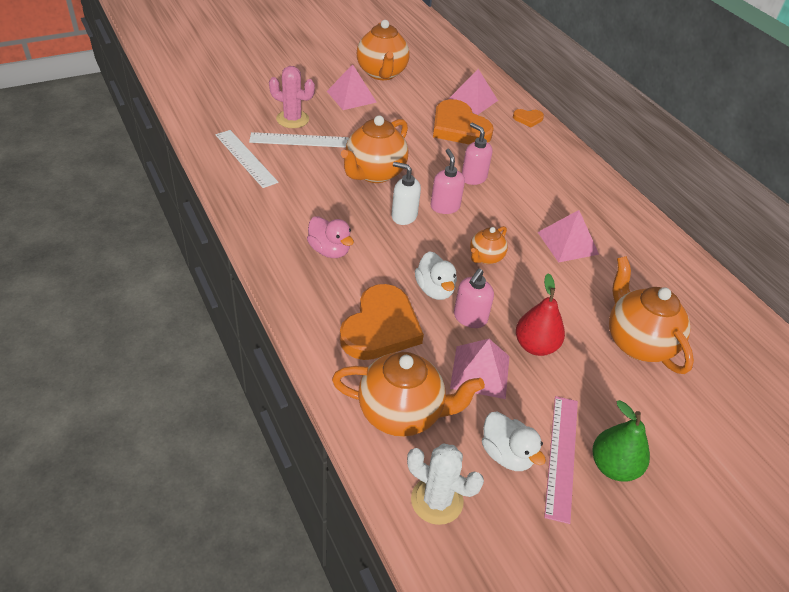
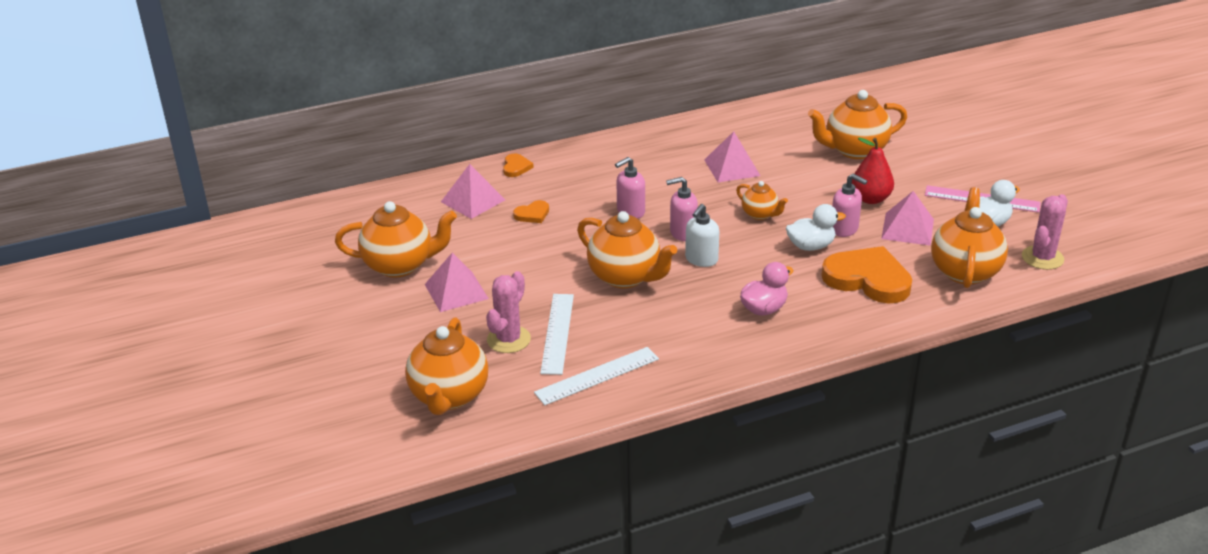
camera: 80 degrees left, 10 degrees down
(231, 97) = (449, 396): none -> orange teapot
(437, 500) = (1042, 258): white cactus -> pink cactus
(459, 127) = (532, 214): orange heart -> orange heart, size x0.45
(613, 466) = (983, 178): green pear -> none

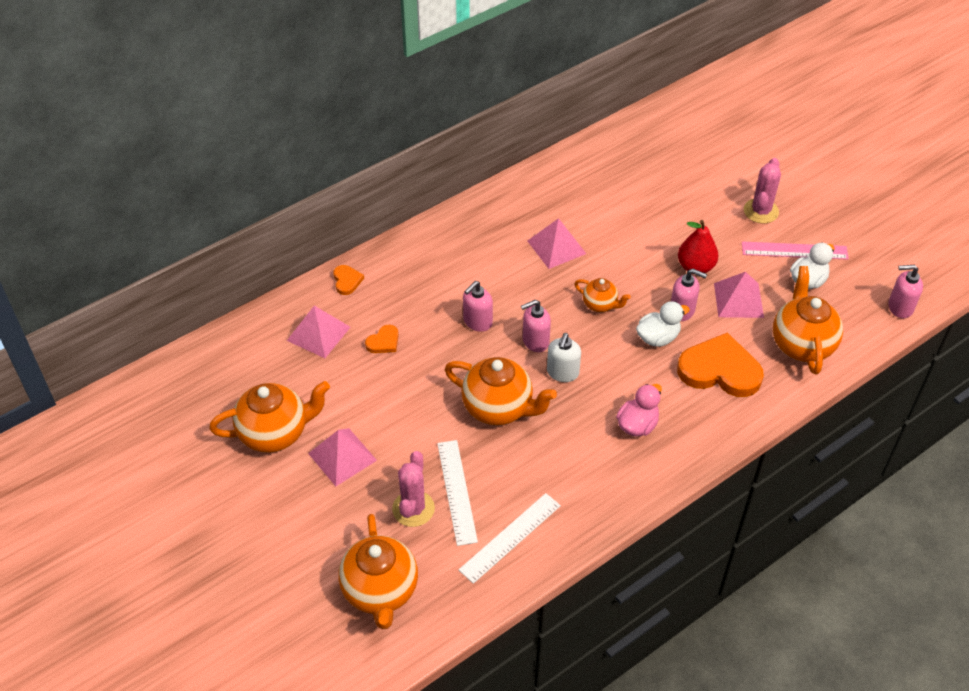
camera: 15 degrees left, 15 degrees up
(854, 150) = (664, 205): orange teapot -> none
(1042, 258) = (864, 316): pink cactus -> pink cactus (761, 211)
(1085, 256) = (900, 307): none -> pink soap dispenser

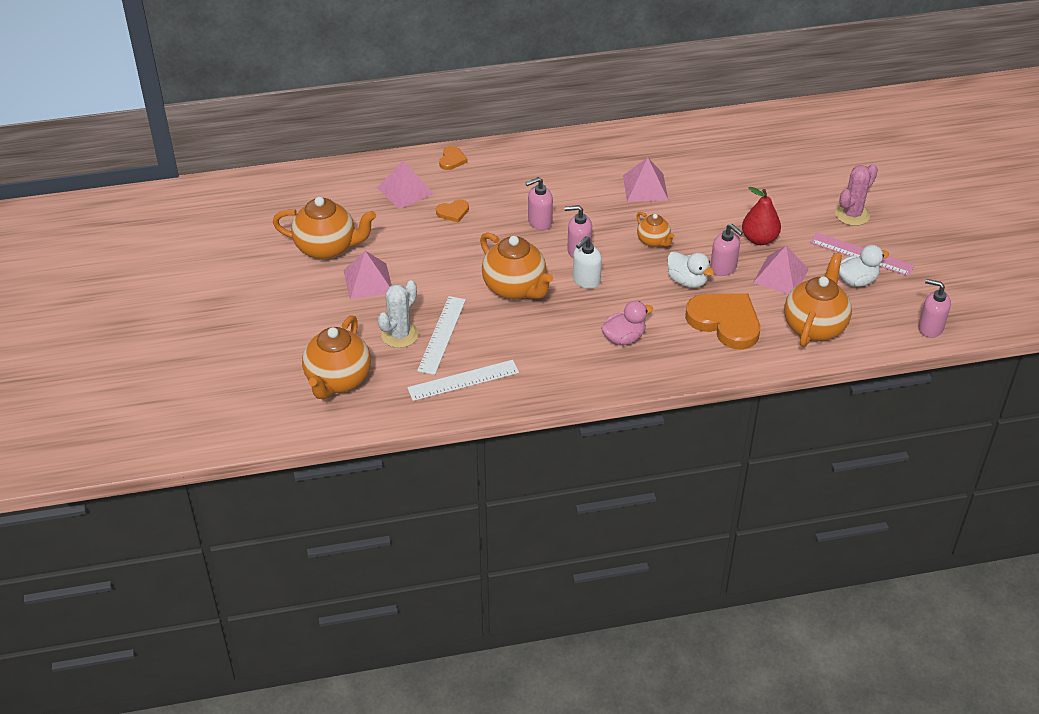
camera: 25 degrees right, 5 degrees down
(413, 509) = (400, 335): pink cactus -> white cactus
(658, 337) = (687, 281): white duck -> white duck turned 45 degrees clockwise

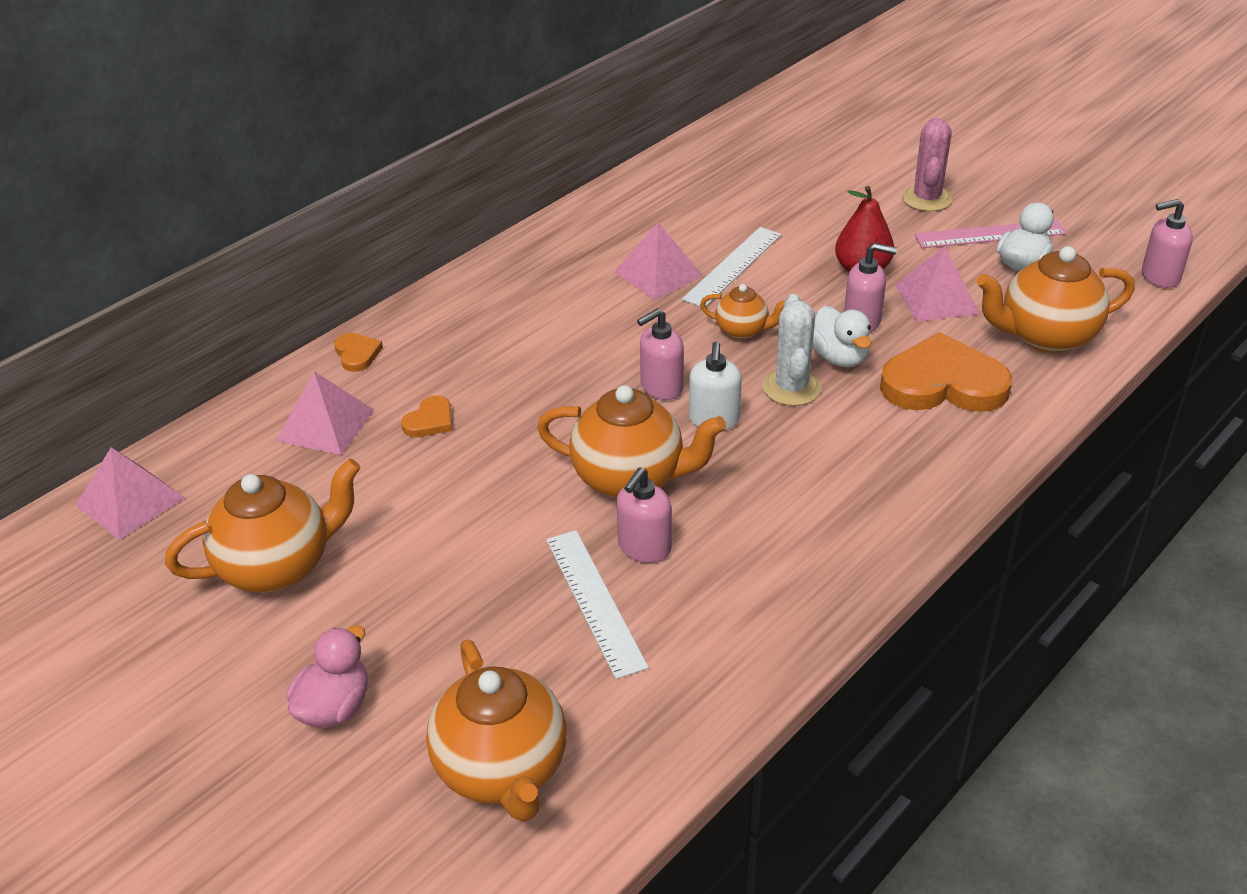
camera: 35 degrees left, 5 degrees down
(368, 281) = (396, 582): pink pyramid -> pink pyramid (130, 501)
(400, 335) = (529, 637): white cactus -> white cactus (791, 388)
(463, 380) = (699, 652): white ruler -> white ruler (733, 266)
(539, 222) = (567, 376): pink soap dispenser -> pink soap dispenser (644, 548)
(624, 338) = (848, 468): pink duck -> pink duck (334, 707)
(687, 281) = (839, 357): white duck -> white duck turned 60 degrees clockwise
(814, 327) = (1046, 337): orange teapot -> orange teapot turned 90 degrees counterclockwise

